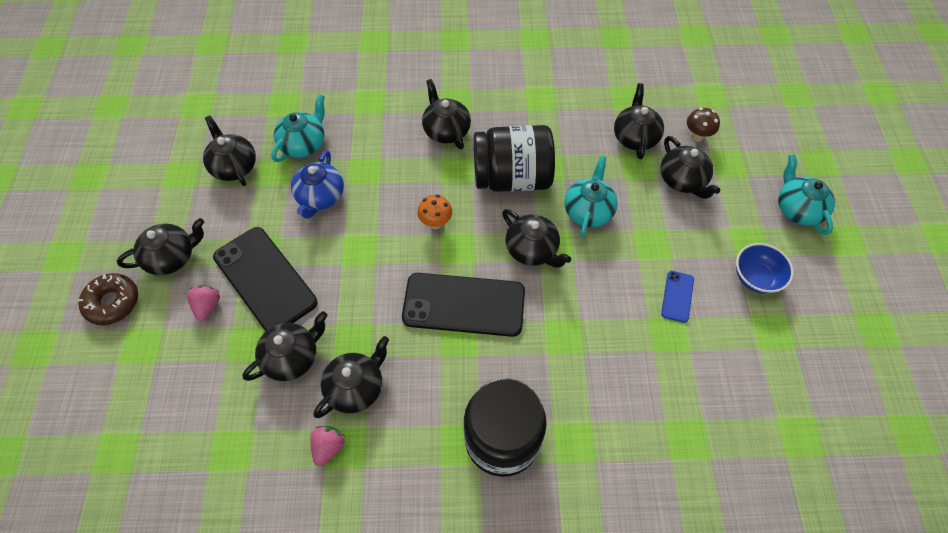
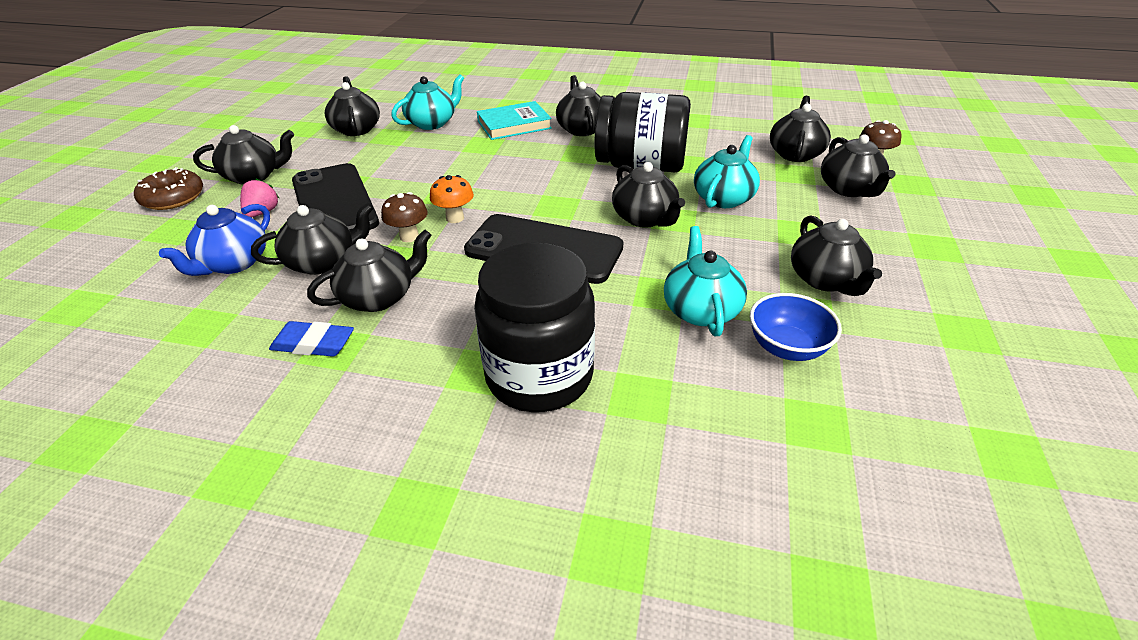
camera: 15 degrees right, 20 degrees down
(320, 197) = (427, 156): blue teapot -> blue teapot (234, 263)
(328, 447) = (313, 344): pink strawberry -> blue eraser
(350, 312) = (409, 237): none -> brown mushroom
(382, 134) = (514, 125): none -> turquoise book
(435, 223) = (540, 186): orange mushroom -> orange mushroom (455, 218)
(677, 296) = (826, 280): blue phone -> black teapot
(755, 278) = (942, 279): blue bowl -> blue bowl (787, 347)
(797, 209) = (1006, 228): turquoise teapot -> turquoise teapot (700, 310)

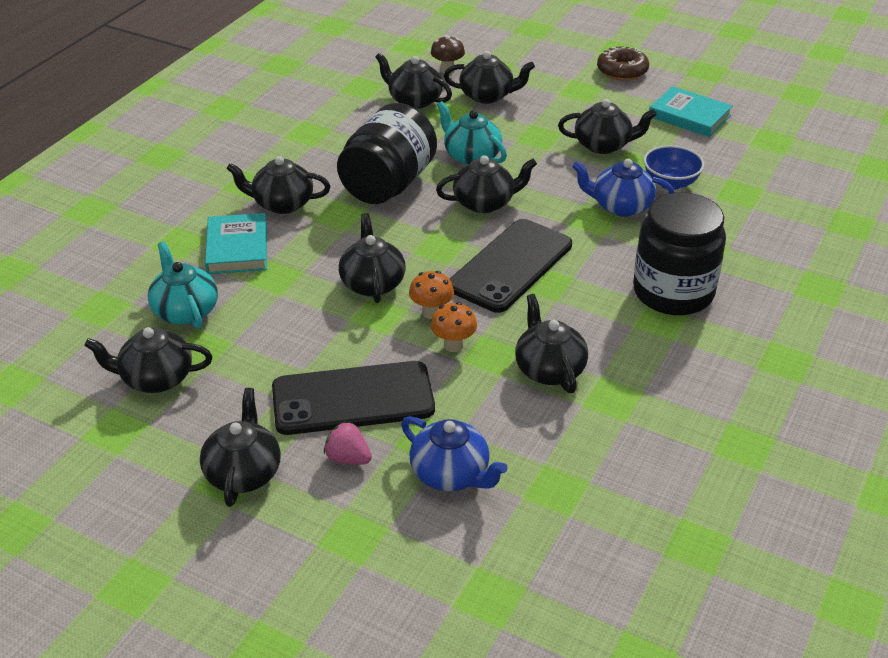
camera: 75 degrees left, 0 degrees up
(173, 198) = (263, 549): brown donut -> brown donut (622, 71)
(313, 344) = (604, 410): blue eraser -> none
(323, 262) = (475, 406): black teapot -> black teapot (372, 283)
(409, 237) = (453, 345): brown mushroom -> orange mushroom
(700, 310) = (620, 206): turquoise teapot -> blue teapot
(980, 348) = (689, 116): none -> turquoise book

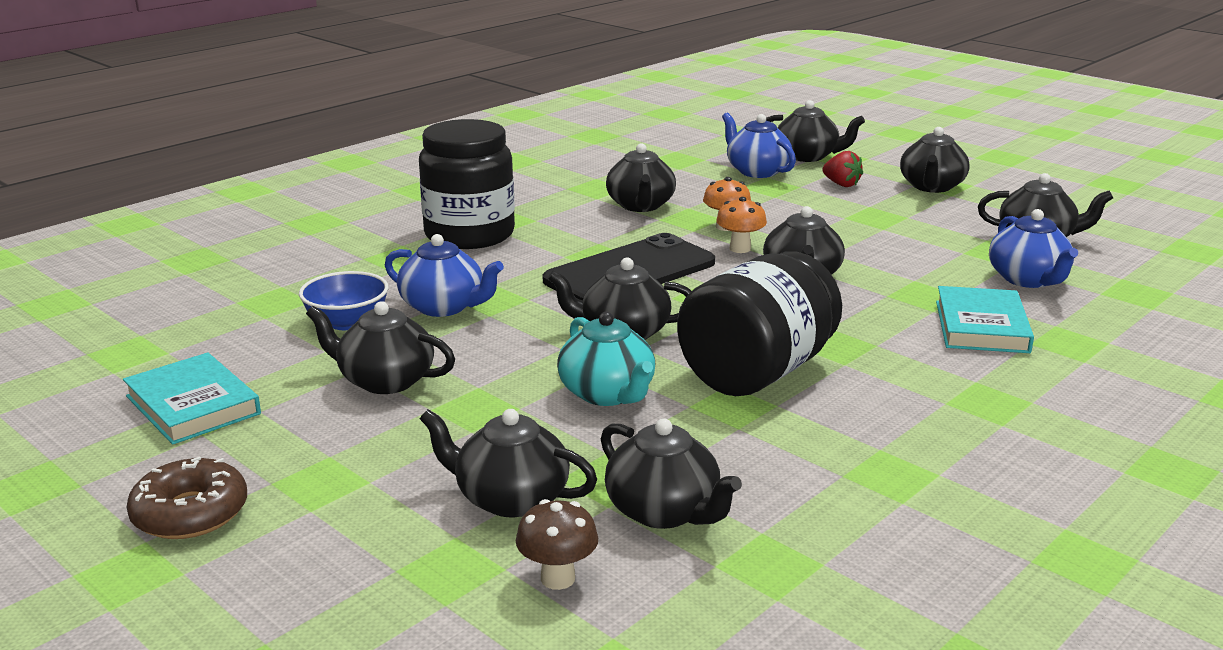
camera: 165 degrees left, 15 degrees down
(185, 311) = (1028, 279): turquoise teapot -> blue teapot
(282, 204) = (926, 368): black teapot -> black teapot (807, 156)
(348, 458) = (841, 184): pink strawberry -> red strawberry
(353, 399) = (834, 209): black phone -> none

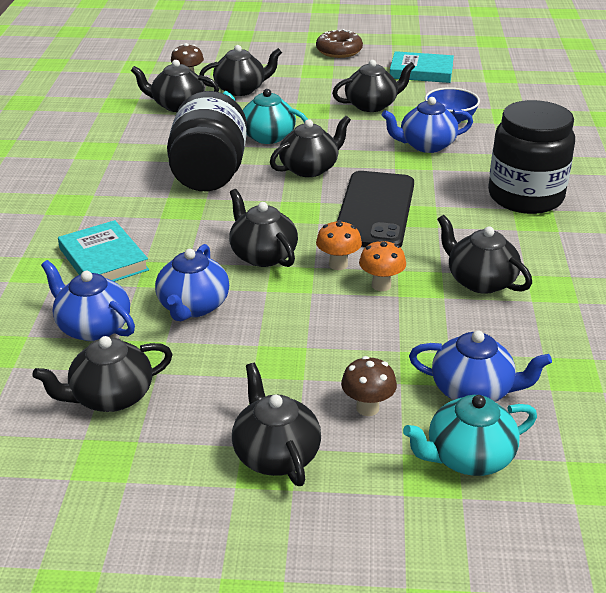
camera: 140 degrees right, 10 degrees up
(807, 156) = (468, 457): black teapot -> turquoise teapot
(841, 184) = (367, 408): red strawberry -> brown mushroom
(916, 264) = (193, 306): none -> blue teapot

